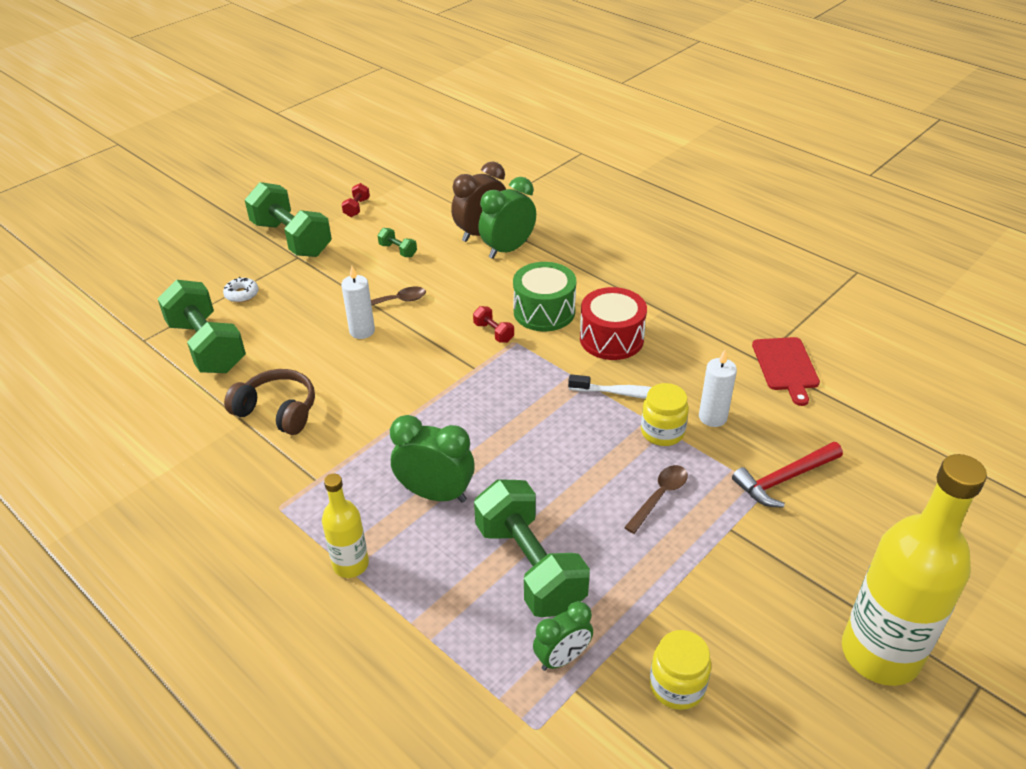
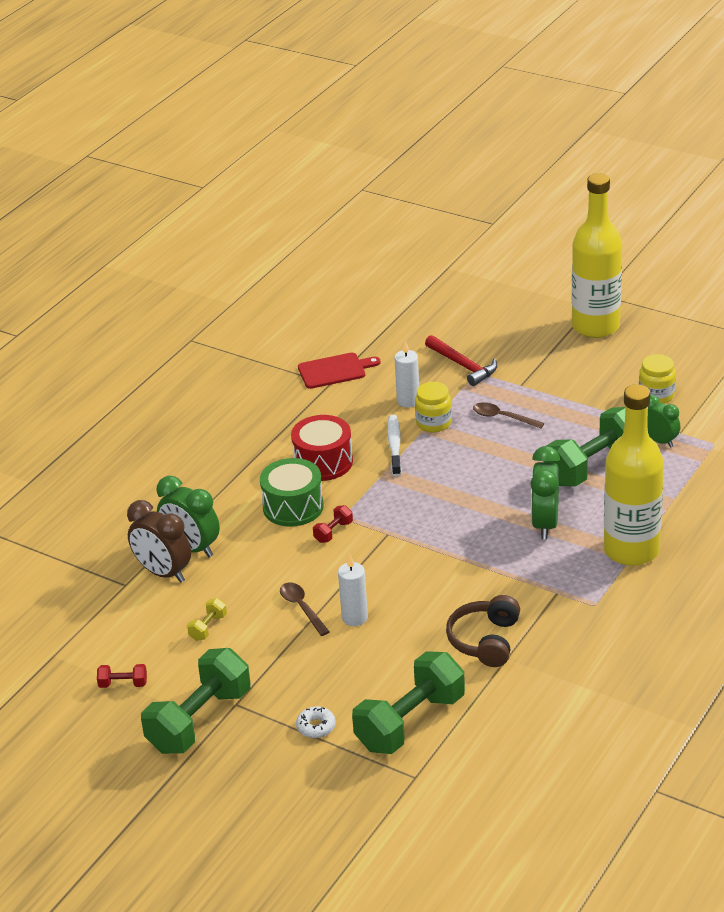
camera: 100 degrees left, 5 degrees down
(351, 564) = (631, 550): yellow bottle -> yellow bottle, size x1.96
(398, 250) = (208, 627): green dumbbell -> yellow dumbbell

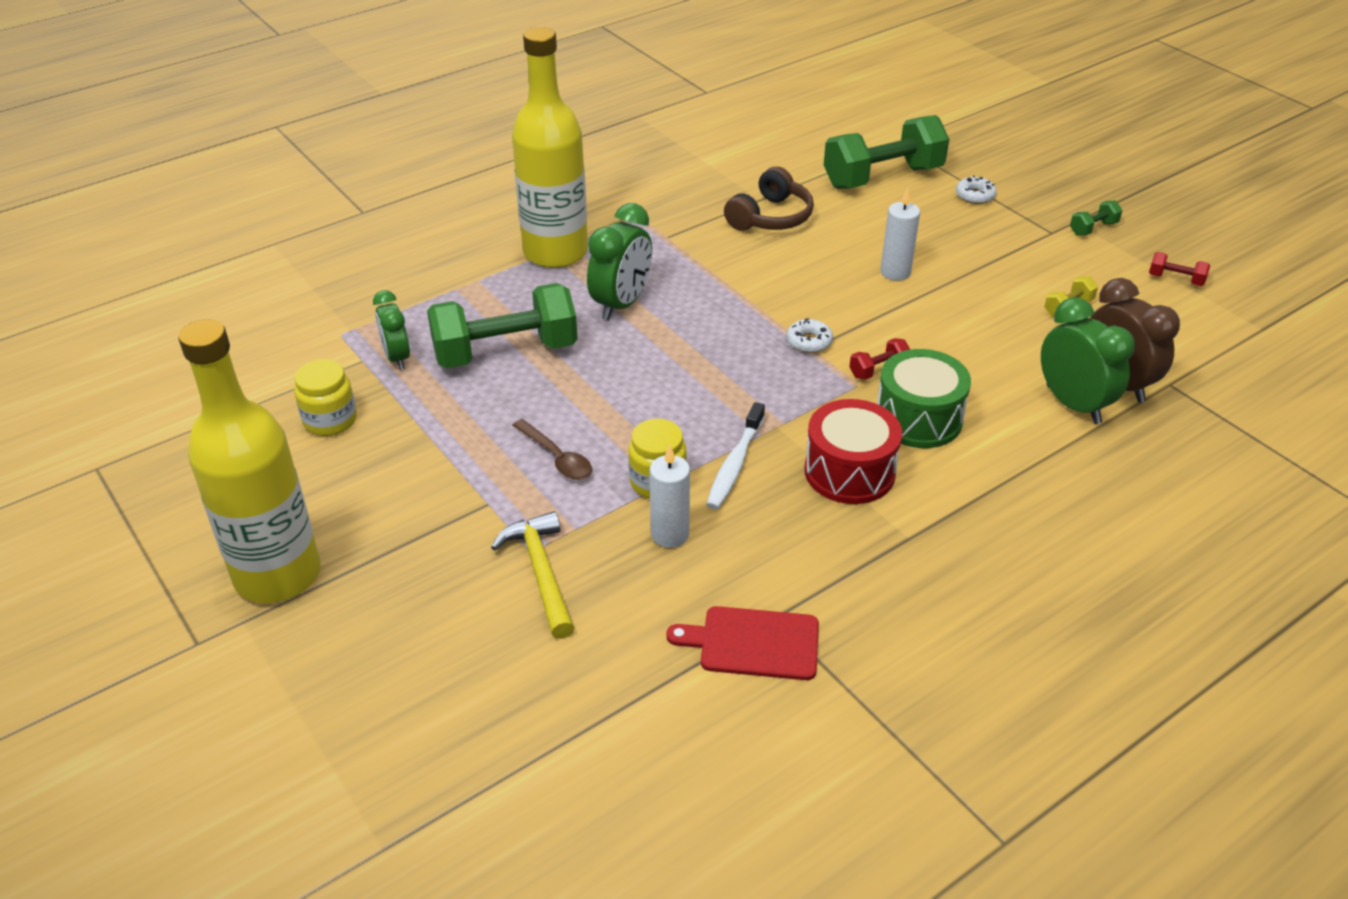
camera: 160 degrees left, 5 degrees up
(199, 720) = (1093, 228): green dumbbell -> green dumbbell, size x0.42
(302, 608) = (951, 297): brown spoon -> none
(392, 537) = (809, 342): none -> white donut
(463, 365) = (541, 573): red hammer -> yellow hammer

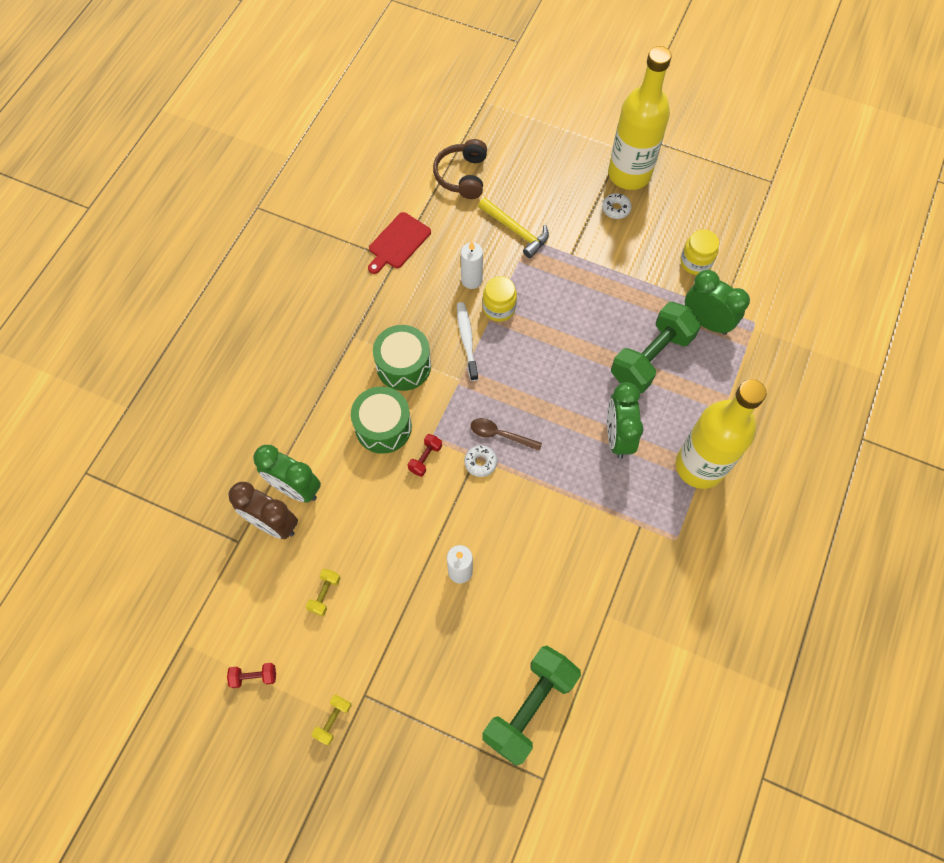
camera: 150 degrees right, 25 degrees up
(397, 357) = (706, 321): green clock -> green clock, size x1.54
(557, 458) = (561, 298): brown spoon -> brown spoon (500, 435)
(753, 643) = (398, 242): red cutting board -> red cutting board turned 150 degrees clockwise
(770, 217) = (583, 593): brown headphones -> brown headphones (462, 176)
(849, 472) = (403, 365): red drum -> green drum
(975, 196) = (443, 720): white donut -> white donut (616, 209)
(1093, 228) = (333, 720): green dumbbell -> yellow dumbbell

